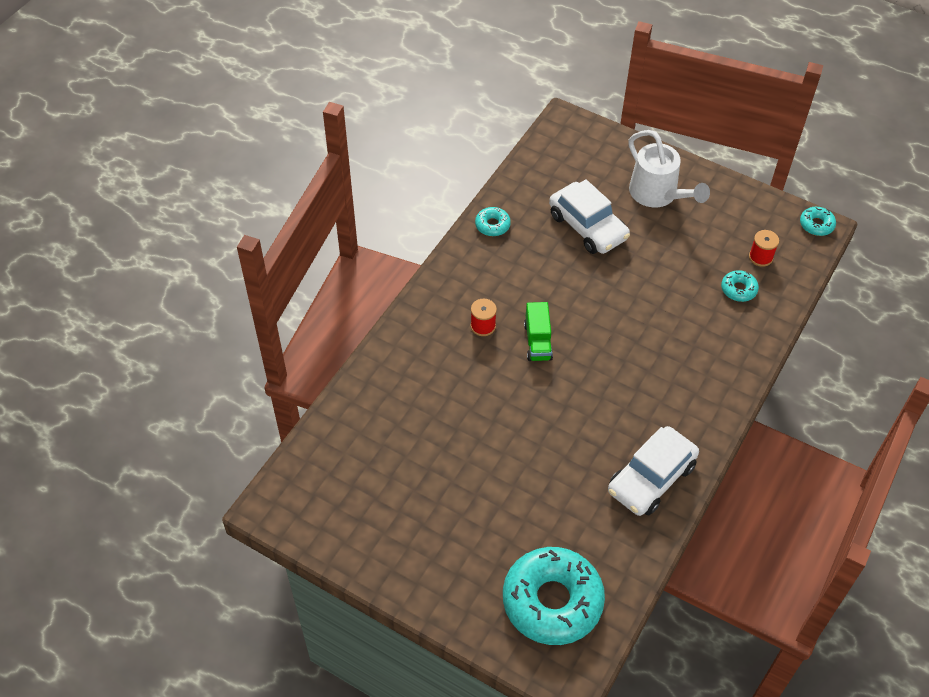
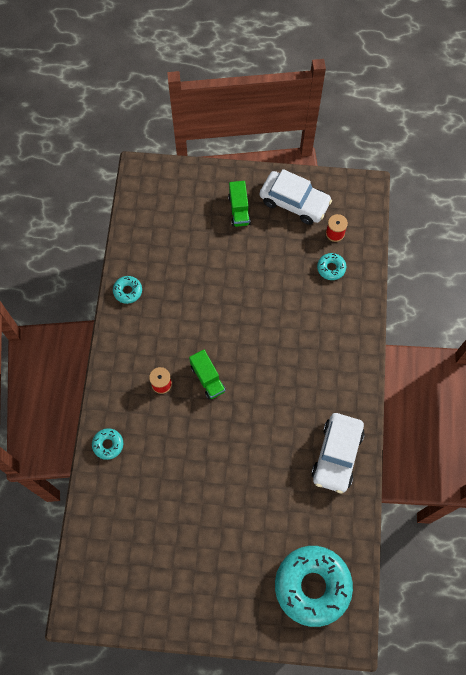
camera: 25 degrees left, 15 degrees up
(588, 226) = (199, 261): white car -> white car (294, 202)
(658, 195) = (239, 210): white watering can -> green truck
(816, 225) = (362, 187): turquoise donut -> turquoise donut (108, 445)

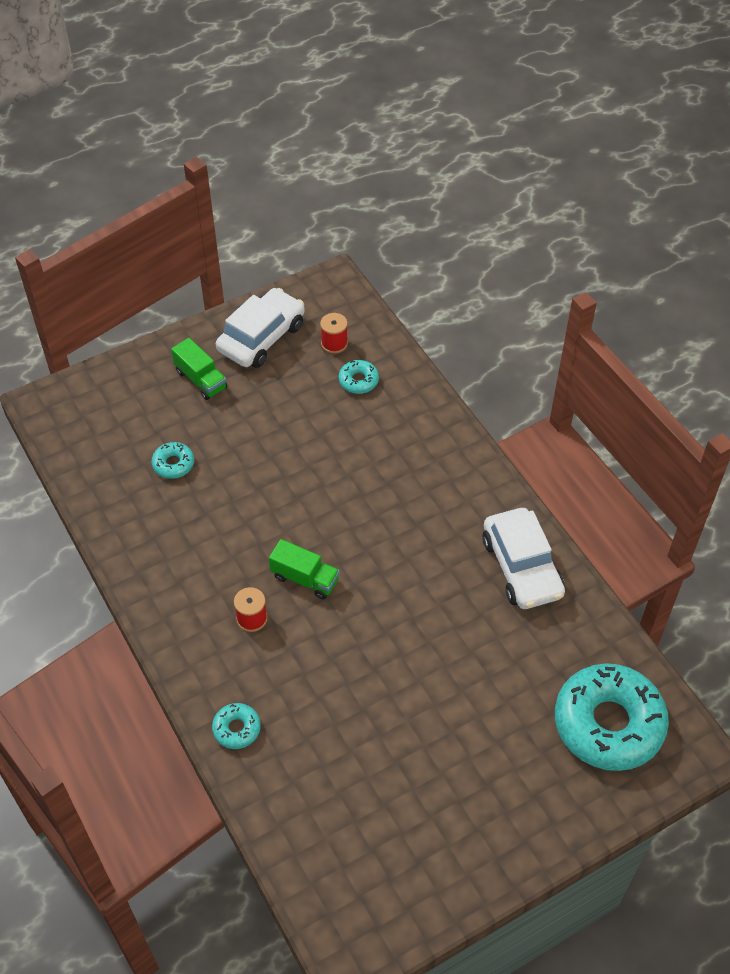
camera: 35 degrees left, 15 degrees down
(128, 291) = (127, 541): turquoise donut -> turquoise donut (173, 464)
(294, 202) = (261, 337): white car -> white car turned 45 degrees counterclockwise

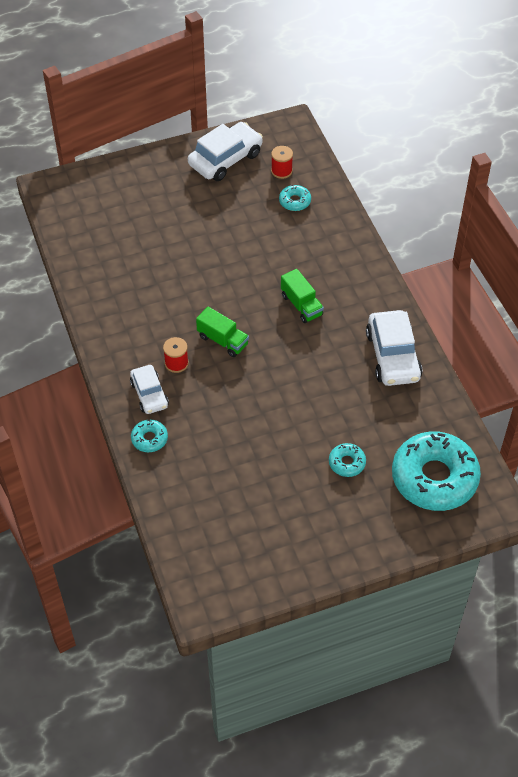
camera: 10 degrees right, 0 degrees up
(173, 464) = (139, 244): turquoise donut -> turquoise donut (347, 463)
(201, 379) = (172, 184): green truck -> green truck (301, 305)
(225, 666) = (149, 394): none -> white car

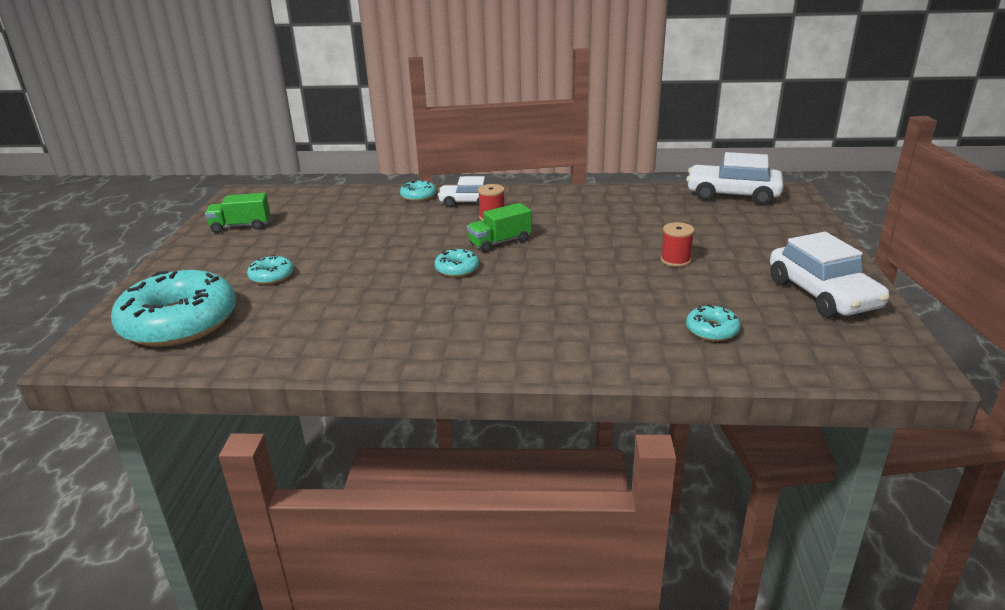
camera: 115 degrees right, 25 degrees down
(279, 350) = (457, 269): none -> turquoise donut
(281, 171) = (786, 333): red spool -> red spool (675, 260)
(301, 305) = (512, 295): green truck -> green truck (241, 226)
(393, 356) = (371, 340): white car -> white car (732, 195)

